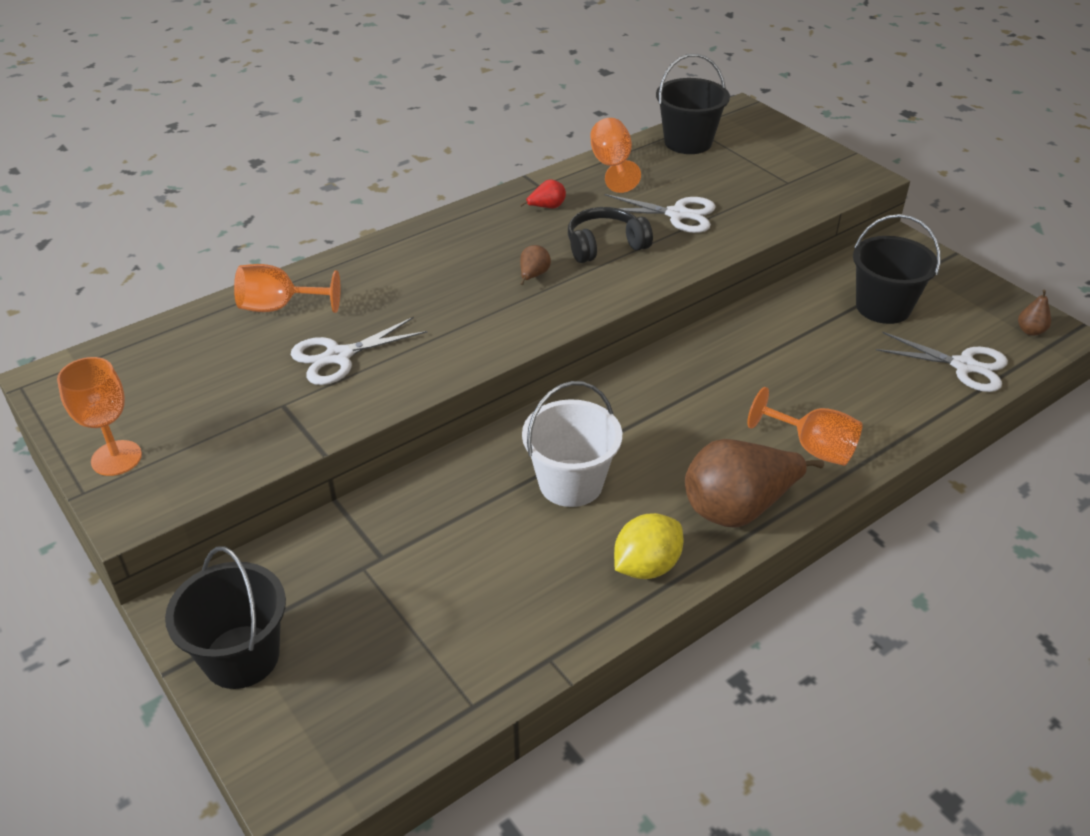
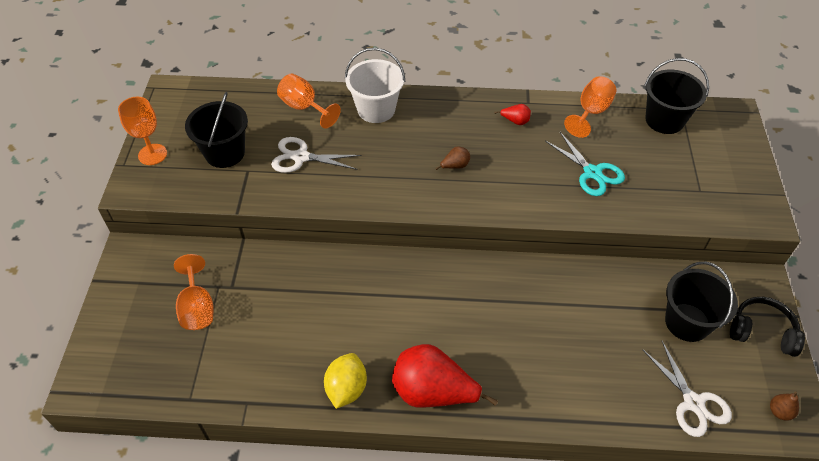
camera: 40 degrees right, 10 degrees up
(241, 657) = (127, 295): black bucket -> black bucket (225, 153)
(571, 483) = (361, 310): white bucket -> white bucket (376, 109)
(605, 245) = (520, 169): black headphones -> black headphones (762, 332)
(646, 566) = (346, 389): yellow lemon -> yellow lemon turned 75 degrees counterclockwise
(677, 214) = (592, 173): white scissors -> turquoise scissors
(738, 508) = (433, 392): brown pear -> red pear
(812, 448) = (521, 387): orange goblet -> orange goblet (197, 308)

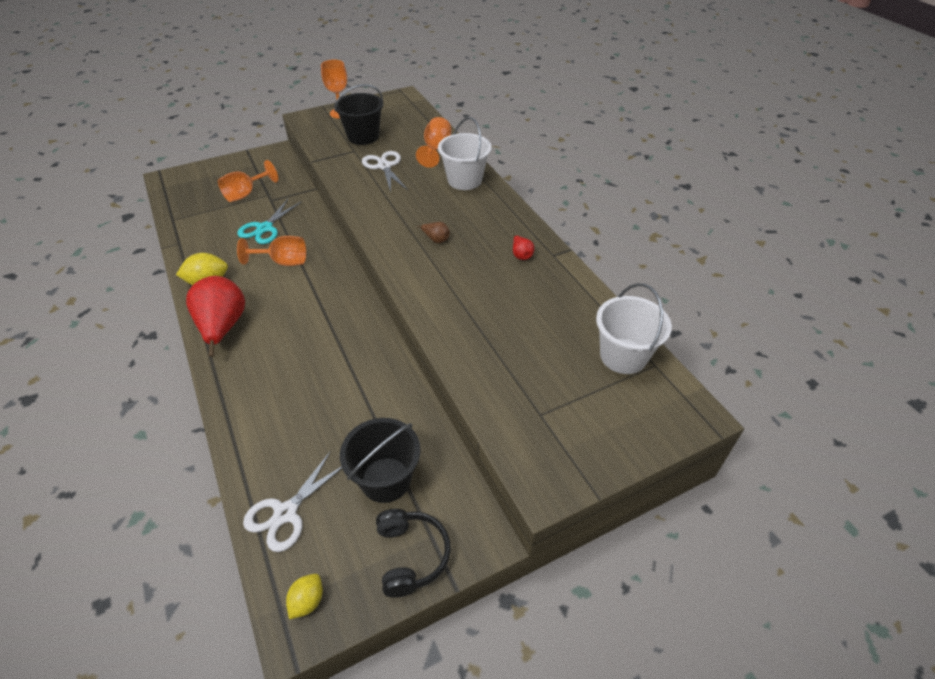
camera: 60 degrees right, 5 degrees down
(591, 112) = (580, 298): orange goblet -> orange goblet (283, 262)
(592, 173) = (497, 324): turquoise scissors -> turquoise scissors (265, 228)
(664, 120) = (623, 356): black bucket -> white bucket
(779, 412) = (307, 601): brown pear -> yellow lemon

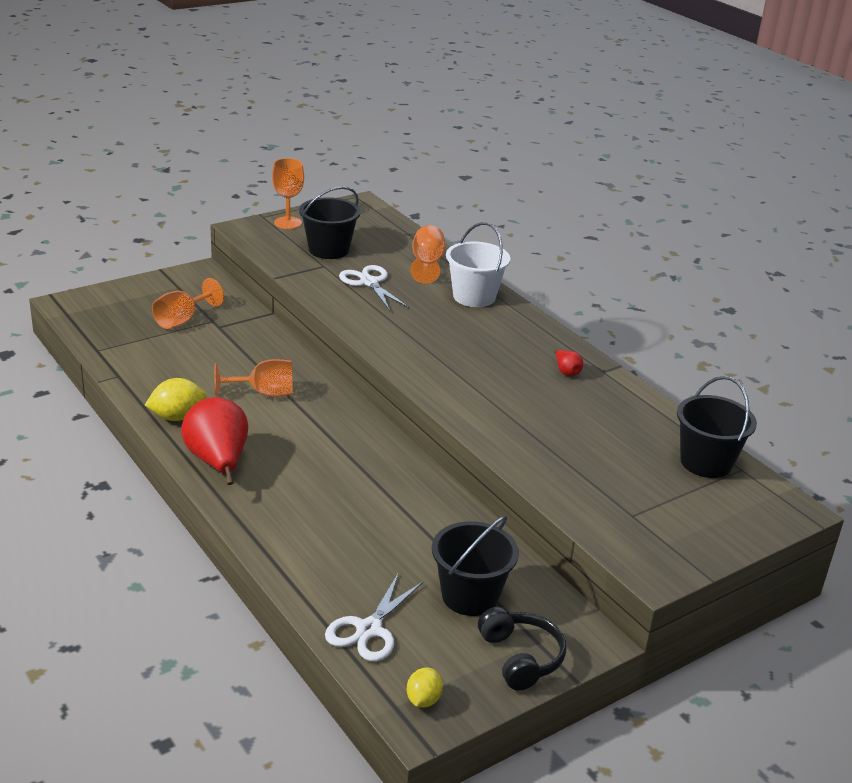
camera: 10 degrees left, 15 degrees down
(265, 228) = (224, 358): turquoise scissors -> none
(436, 239) = (461, 358): brown pear -> none
(623, 356) = (706, 462): white bucket -> black bucket

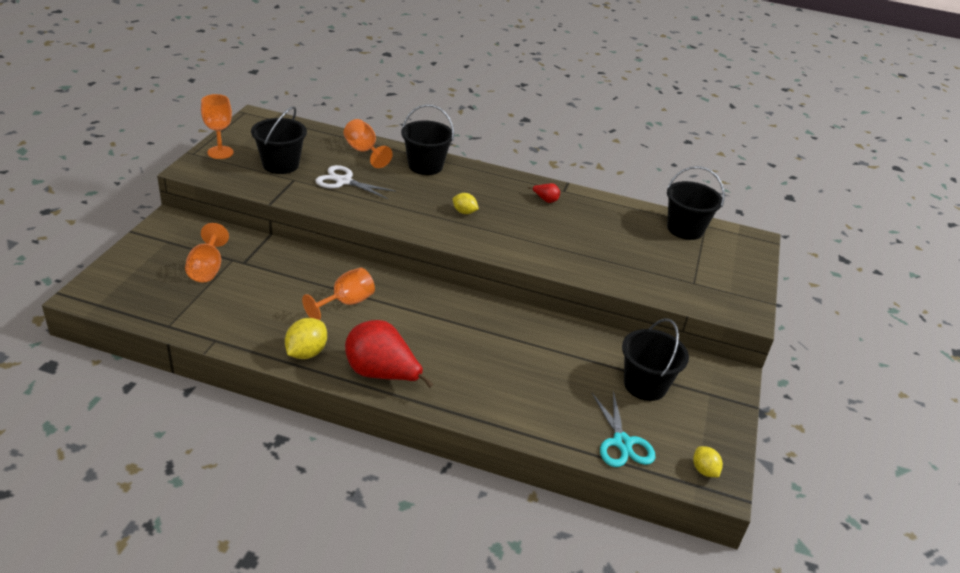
camera: 40 degrees left, 5 degrees up
(369, 629) = (622, 442): white scissors -> turquoise scissors
(455, 350) = (464, 212): none -> yellow lemon
(474, 297) = (425, 166): white bucket -> black bucket
(520, 657) = (715, 409): black headphones -> none

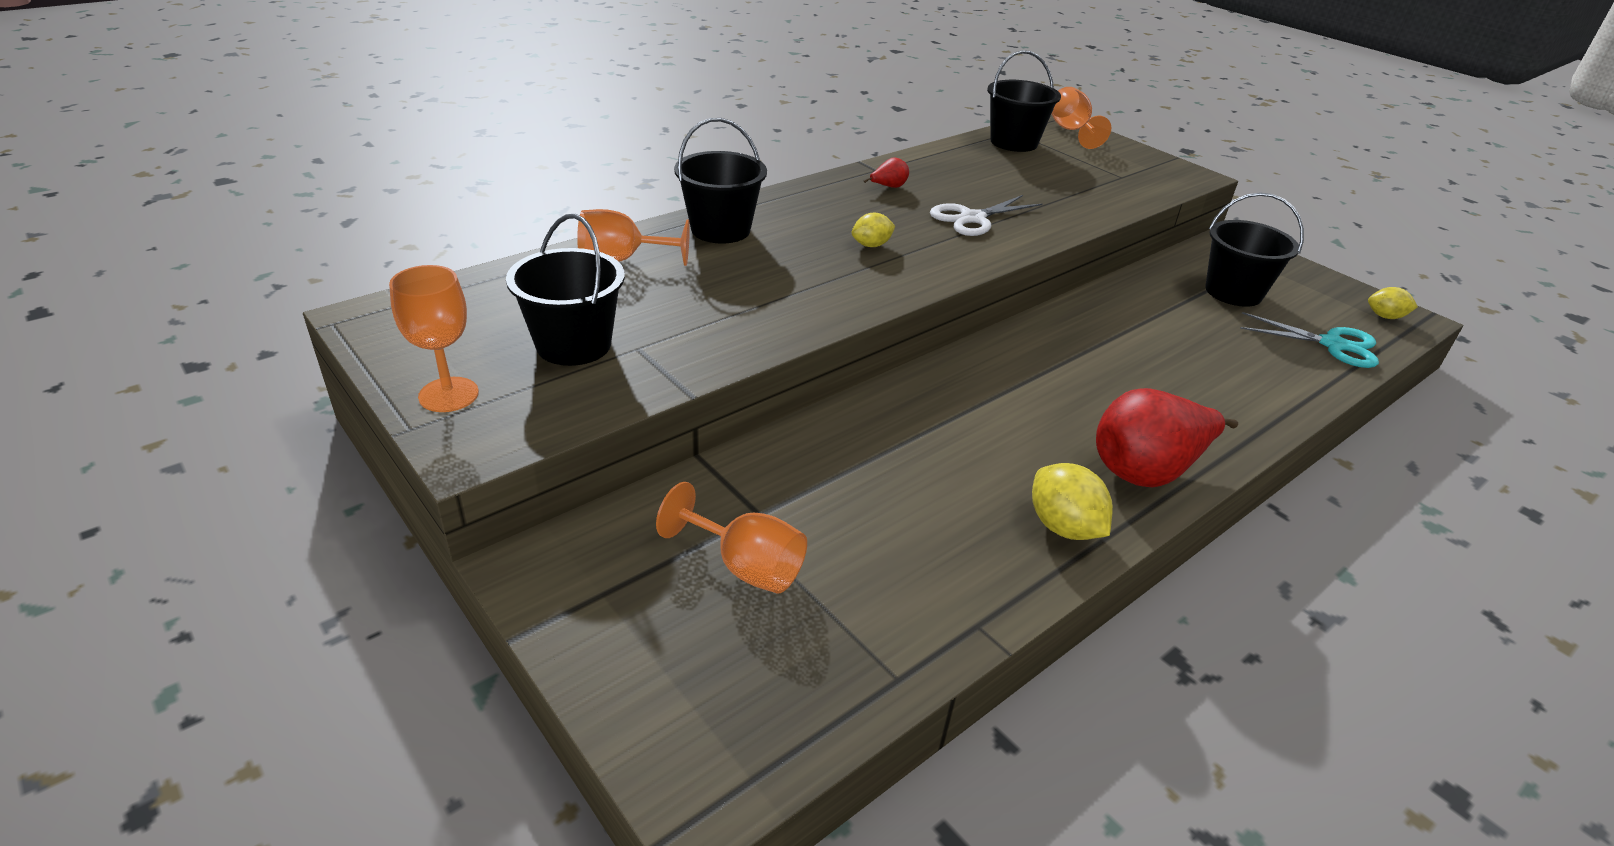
camera: 55 degrees left, 0 degrees up
(344, 181) = (694, 305): white scissors -> white scissors (973, 218)
(346, 303) = (953, 443): orange goblet -> orange goblet (1071, 131)

